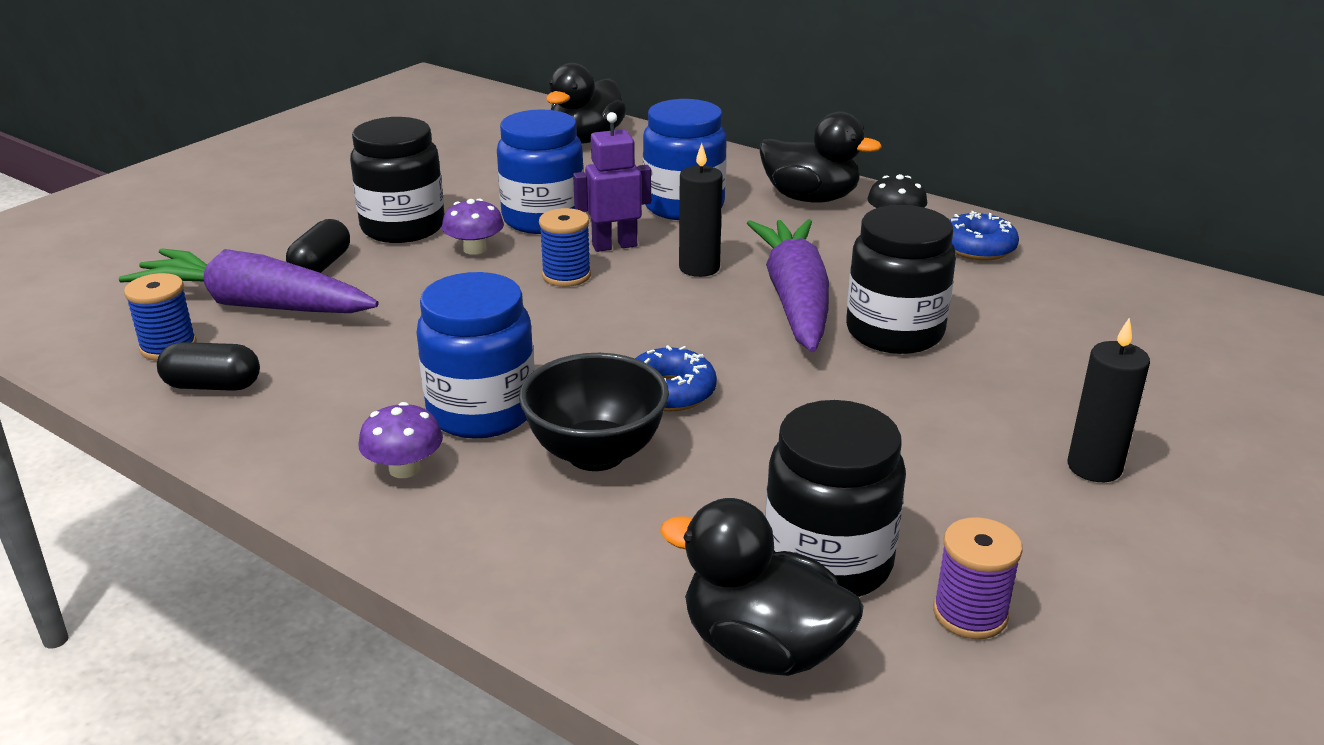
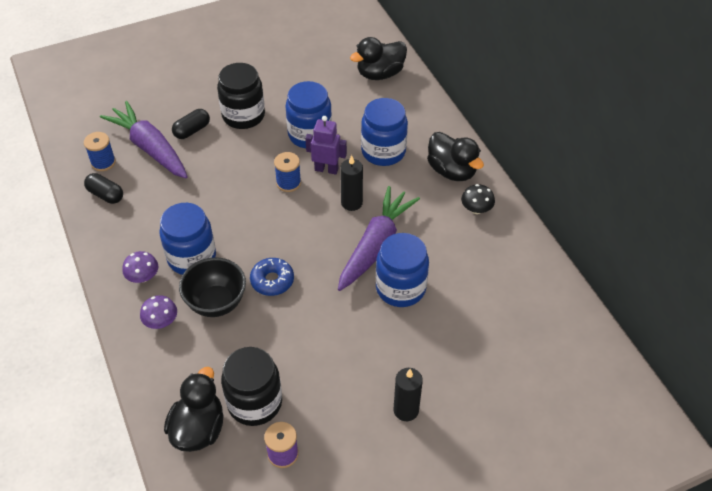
camera: 30 degrees right, 20 degrees up
(475, 249) = (263, 145): purple mushroom -> purple mushroom (161, 321)
(763, 648) = (198, 429): black duck -> black duck turned 45 degrees clockwise
(894, 332) = (400, 288): black jar -> blue jar
(978, 248) = (500, 246): blue donut -> none

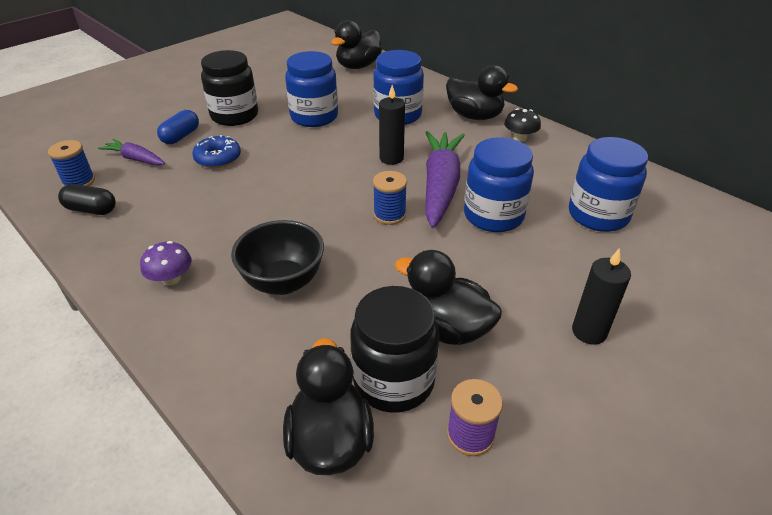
camera: 20 degrees left, 10 degrees down
(150, 148) = (135, 159): purple carrot -> purple carrot, size x0.52
(161, 321) = (216, 321): purple mushroom -> none
(192, 130) = (181, 136): black capsule -> blue capsule
(192, 257) = (229, 244): blue jar -> blue jar (598, 215)
(272, 281) = (342, 243): blue donut -> blue donut (218, 158)
(288, 183) = (313, 156): blue spool -> blue spool (389, 215)
(309, 375) = (447, 328): none -> black duck
(326, 169) = (348, 138): purple robot -> none

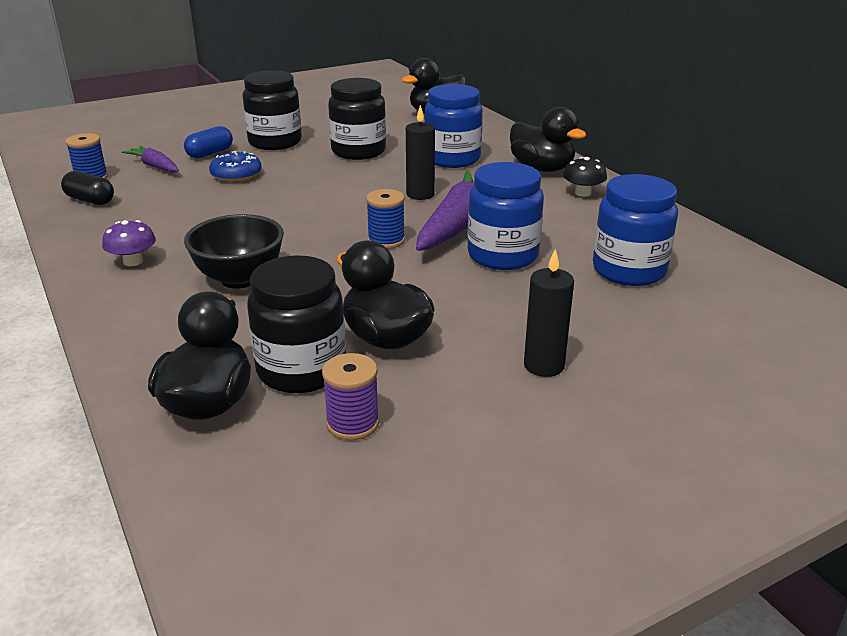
camera: 15 degrees right, 10 degrees down
(314, 117) = (358, 151): blue jar -> black jar

